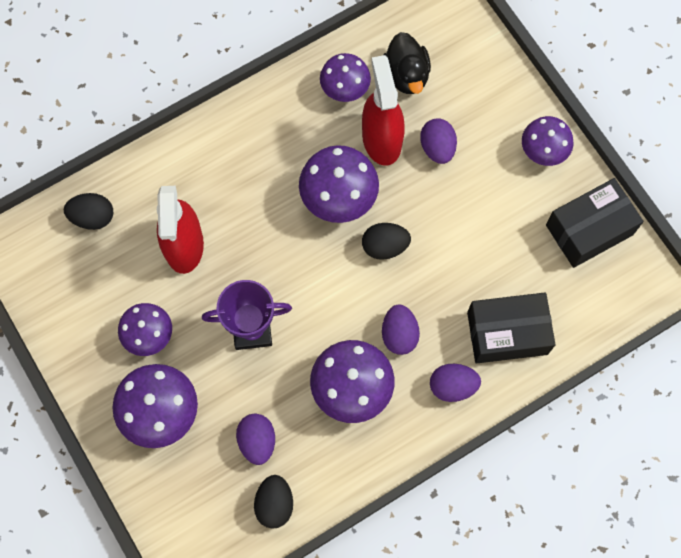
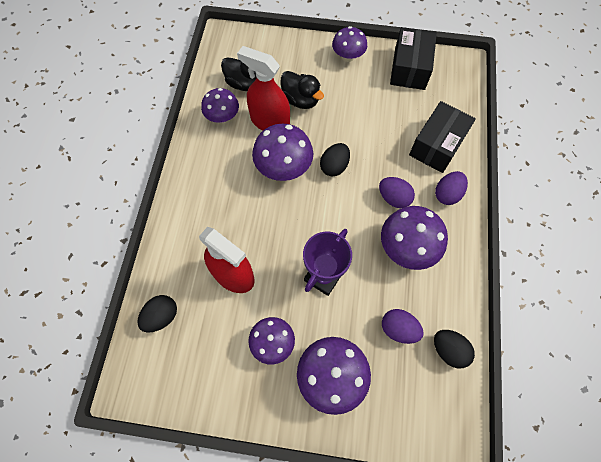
camera: 50 degrees left, 5 degrees down
(437, 148) = (300, 100): purple egg -> black duck

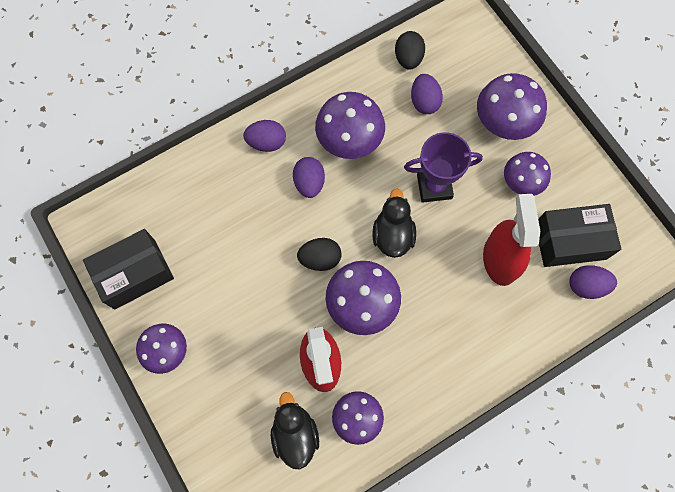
camera: 130 degrees left, 5 degrees up
(162, 316) = (586, 286): black egg -> purple egg
(300, 100) = (268, 354): black duck -> black duck (392, 235)
(437, 145) = (218, 184): black box -> black box (570, 241)

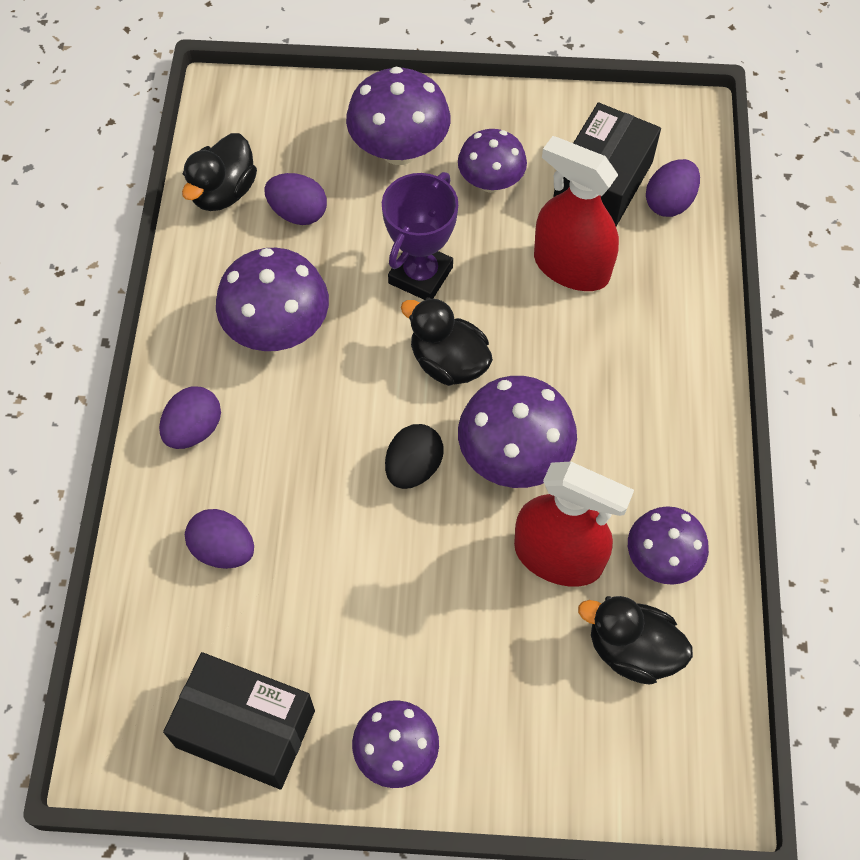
camera: 55 degrees left, 10 degrees down
(135, 274) = (245, 728): black box -> black box turned 75 degrees counterclockwise
(309, 183) = (297, 414): purple egg -> purple egg (223, 549)
(408, 58) = (223, 192): black egg -> black duck

